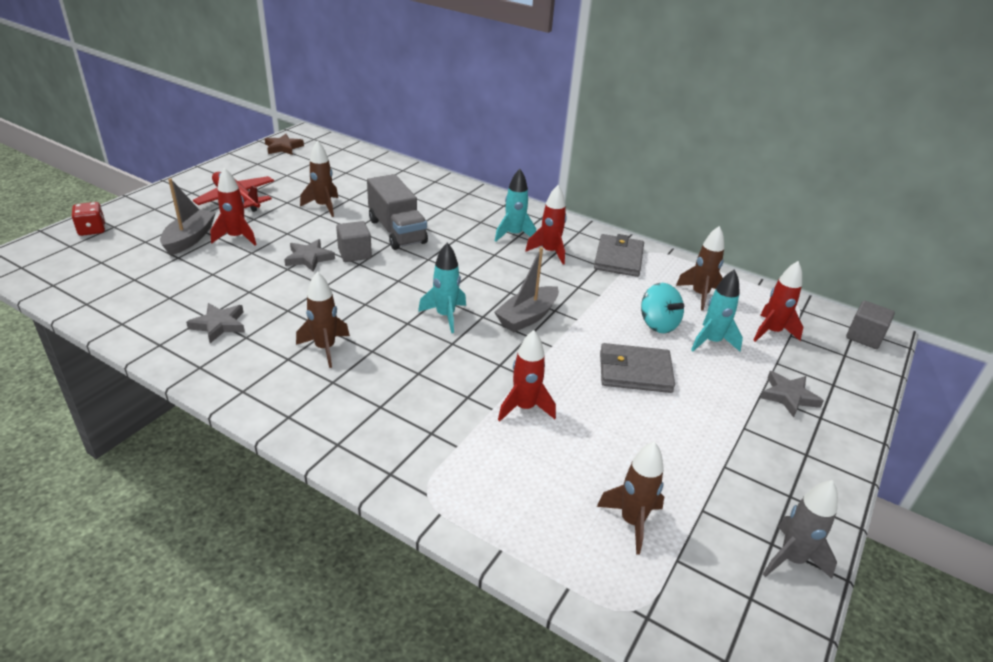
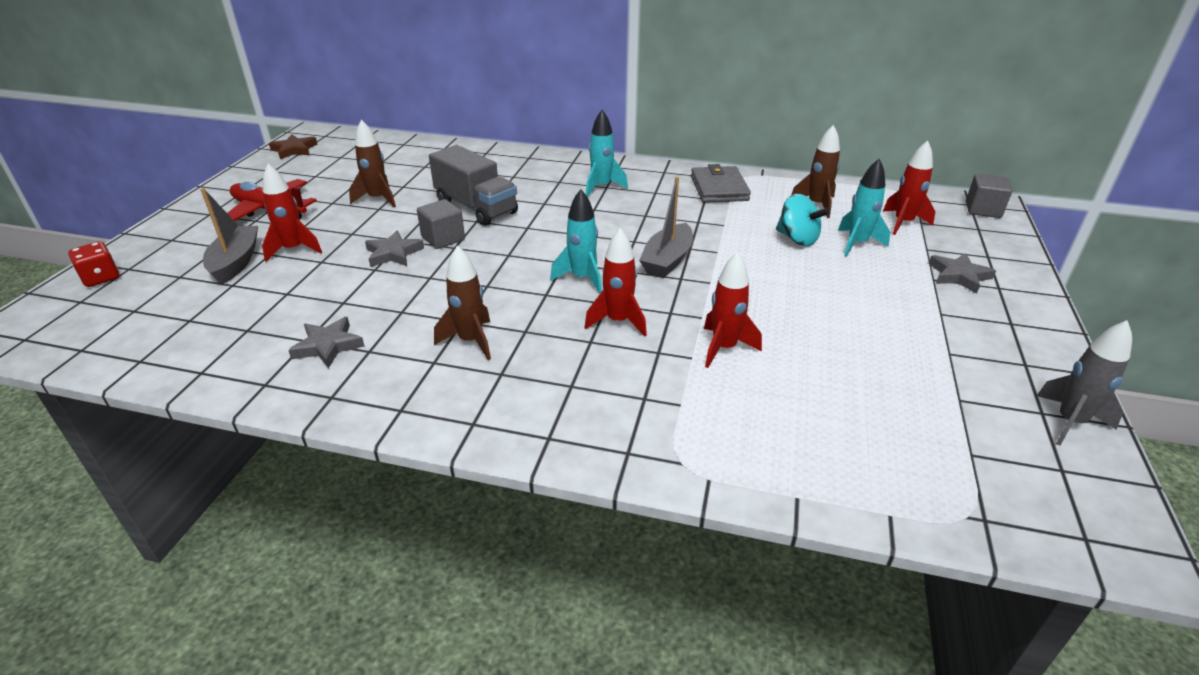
camera: 15 degrees left, 0 degrees up
(549, 252) = (648, 196): red rocket -> red rocket (618, 321)
(632, 522) = (904, 430): brown rocket -> none
(635, 372) = (807, 287): grey wallet -> none

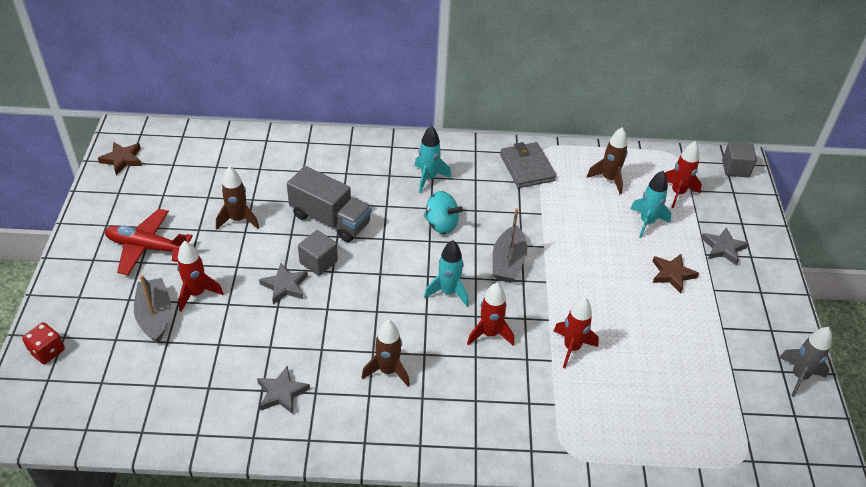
camera: 15 degrees left, 10 degrees up
(797, 239) = (601, 223): turquoise spinning top -> turquoise spinning top (441, 224)
(883, 293) = (672, 274): none -> brown star

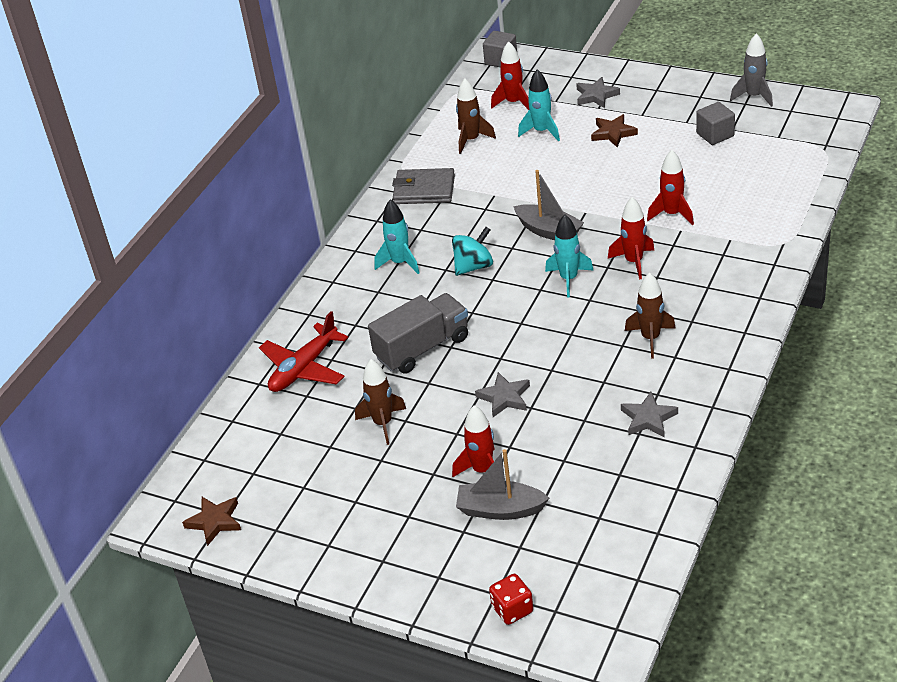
camera: 60 degrees left, 5 degrees down
(147, 247) = (387, 508): red plane -> red plane (304, 368)
(318, 262) = (482, 366): grey cube -> grey cube (715, 135)

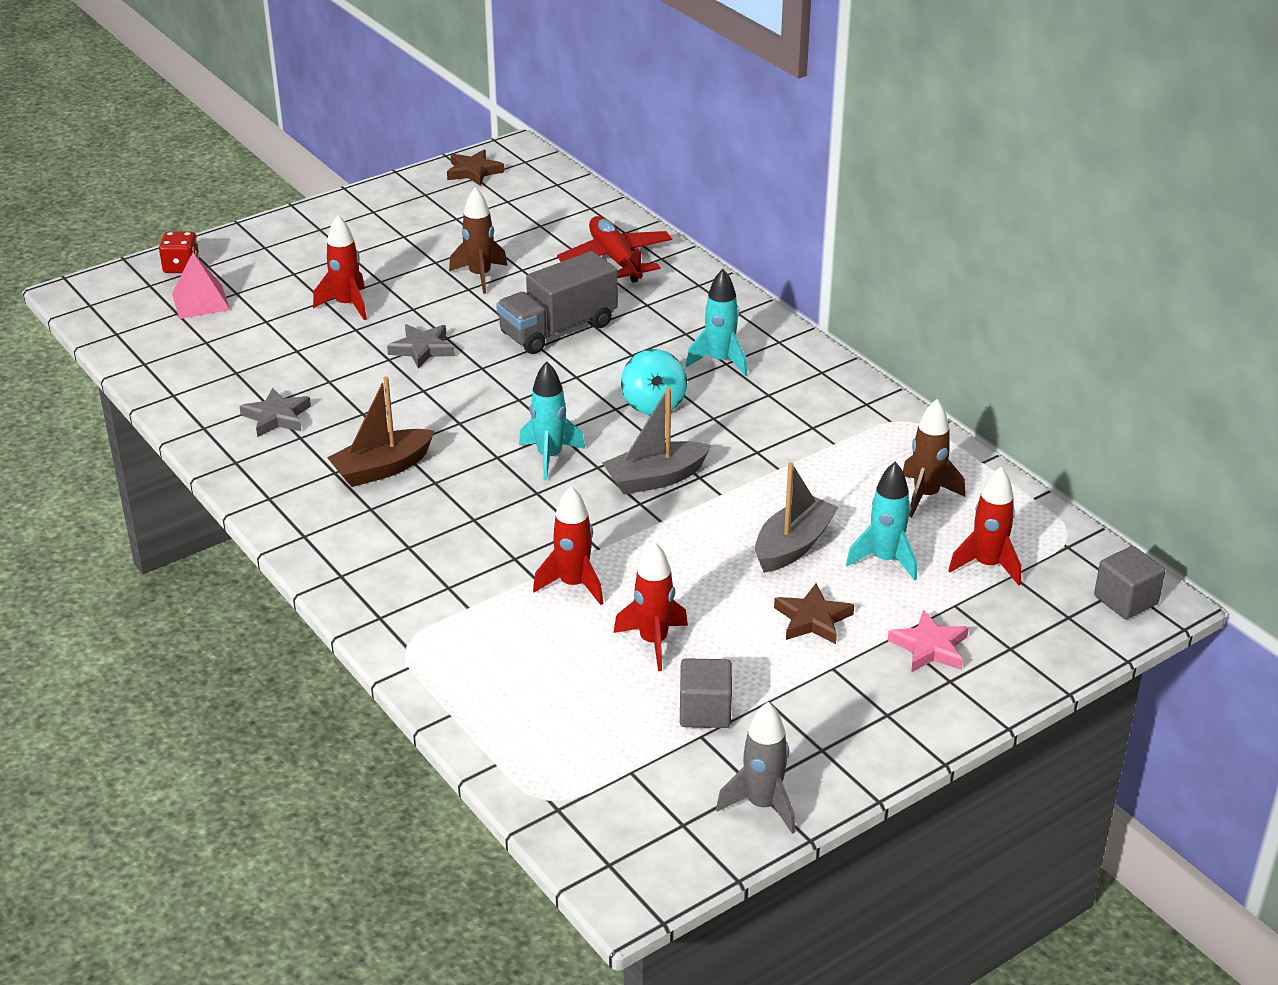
camera: 115 degrees right, 5 degrees down
(422, 348) = (558, 329): grey truck -> grey truck turned 60 degrees clockwise
(424, 190) = (848, 422): grey wallet -> none
(500, 509) = (289, 298): grey boat -> grey boat (793, 546)
(550, 559) = (200, 301): none -> pink pyramid
(596, 96) = (930, 647): grey star -> pink star
(633, 262) = (521, 514): red rocket -> red rocket (653, 642)
(650, 338) = (382, 468): brown rocket -> brown boat

